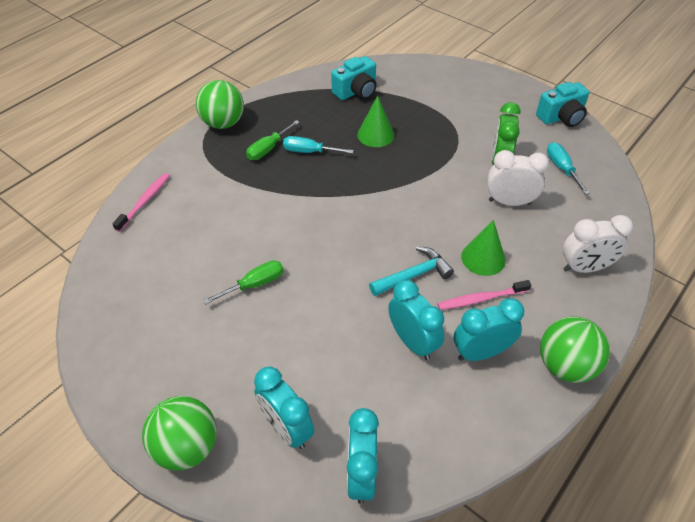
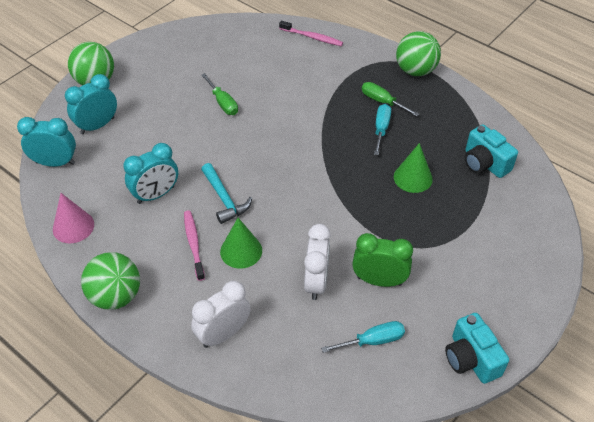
camera: 90 degrees right, 0 degrees up
(474, 429) = (73, 226): none -> pink cone
(481, 352) = (139, 238): turquoise clock -> none
(585, 268) = (223, 334): white clock -> white clock turned 60 degrees clockwise

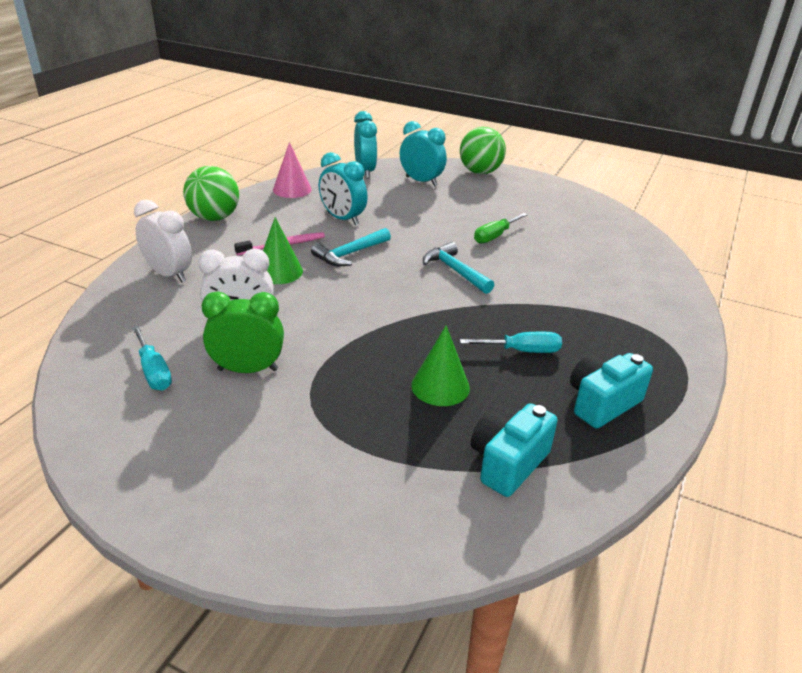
camera: 75 degrees right, 15 degrees down
(270, 139) = (455, 271): none -> turquoise hammer
(312, 37) = (662, 280): pink toothbrush -> none
(379, 280) = (248, 369): green clock -> green clock turned 90 degrees counterclockwise
(382, 102) = (579, 348): green screwdriver -> none
(415, 71) = (673, 374): green ball -> none
(471, 359) = (117, 462): turquoise camera -> turquoise camera (602, 403)

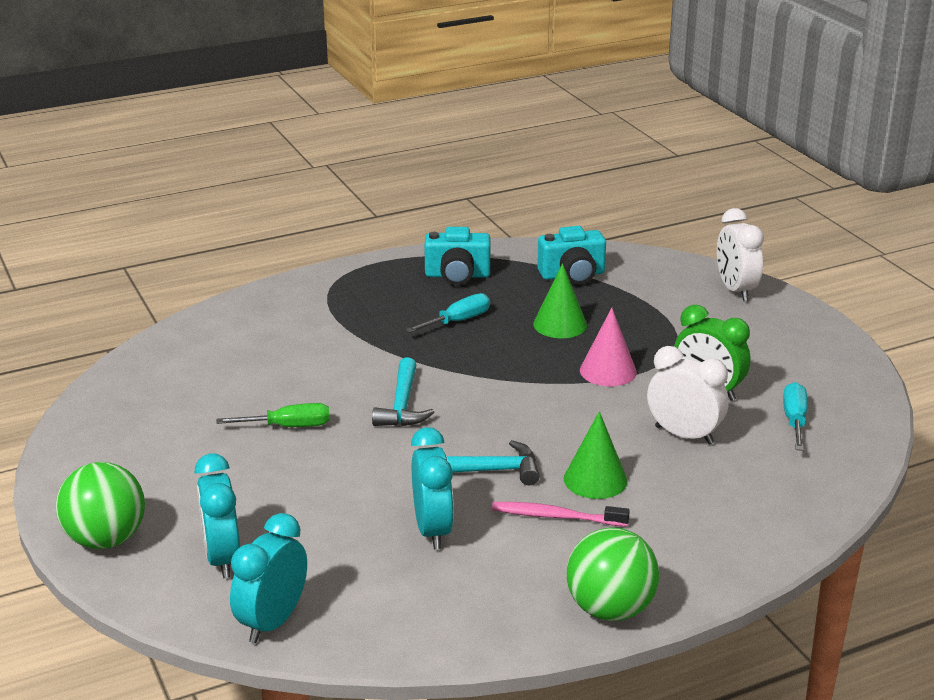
camera: 140 degrees left, 5 degrees down
(169, 274) = (729, 527): white clock -> white clock (735, 290)
(292, 189) = (438, 627): pink cone -> pink cone (608, 371)
(522, 351) = (458, 321): turquoise screwdriver -> turquoise screwdriver turned 105 degrees clockwise

